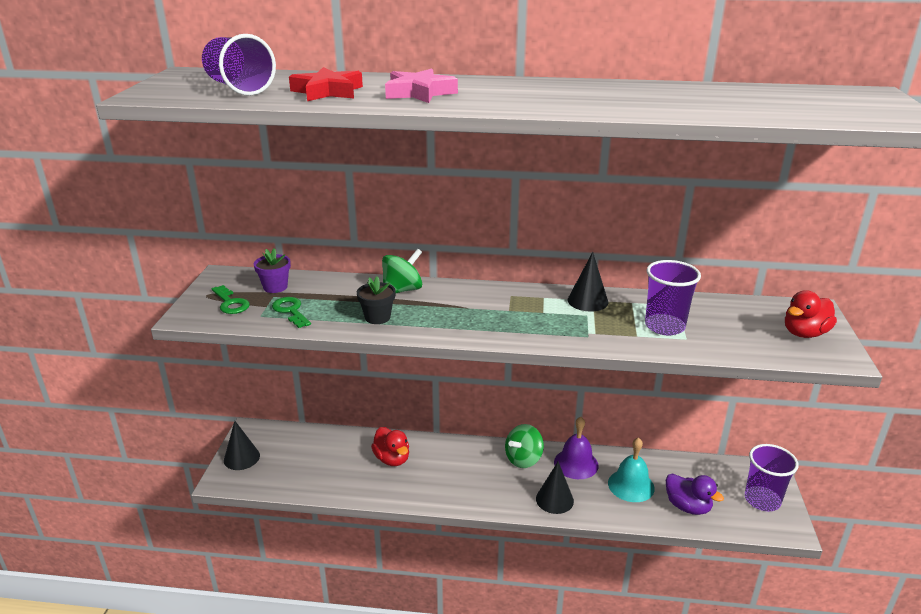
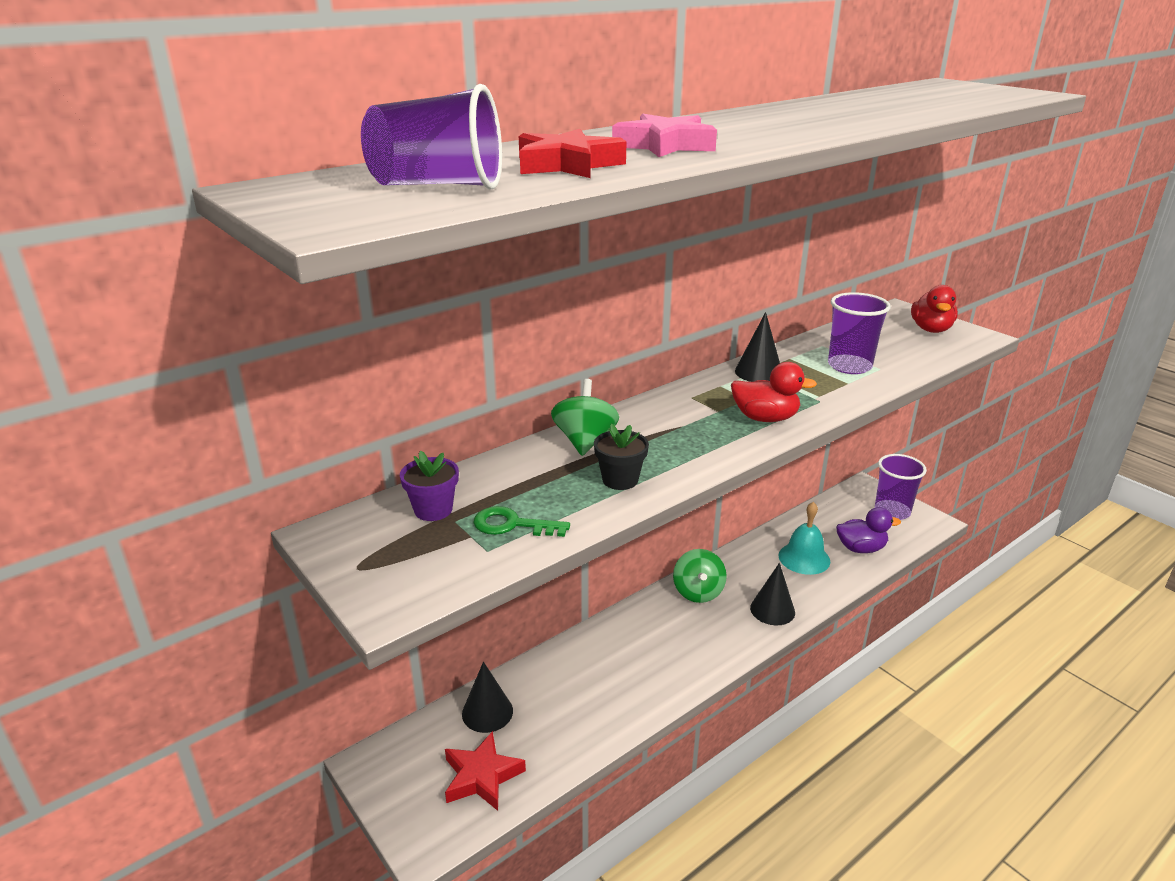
camera: 45 degrees left, 0 degrees up
(230, 303) = (415, 558): green key -> none
(241, 458) = (409, 801): black cone -> black cone (487, 712)
(281, 469) = (482, 776): none -> red star
(392, 459) = (584, 676): red duck -> red duck (765, 418)
(576, 463) = (742, 567): purple bell -> none

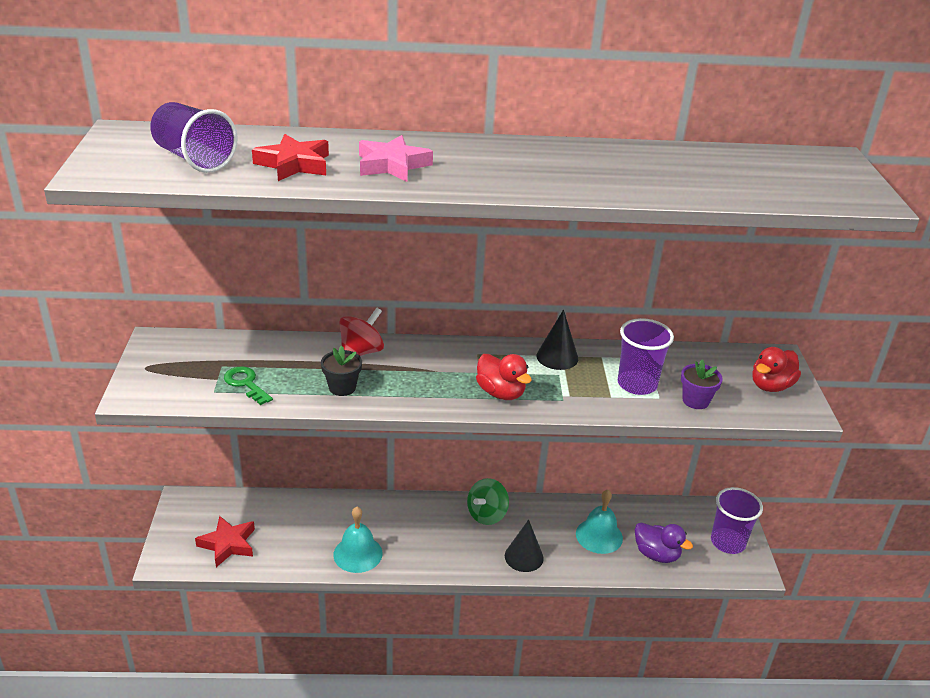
camera: 35 degrees right, 5 degrees up
(433, 510) = (220, 354): purple flower pot -> purple flower pot (695, 401)
(487, 712) = (270, 511): black cone -> none
(585, 441) = (361, 352): green spinning top -> red spinning top
(630, 698) = (358, 554): none -> turquoise bell

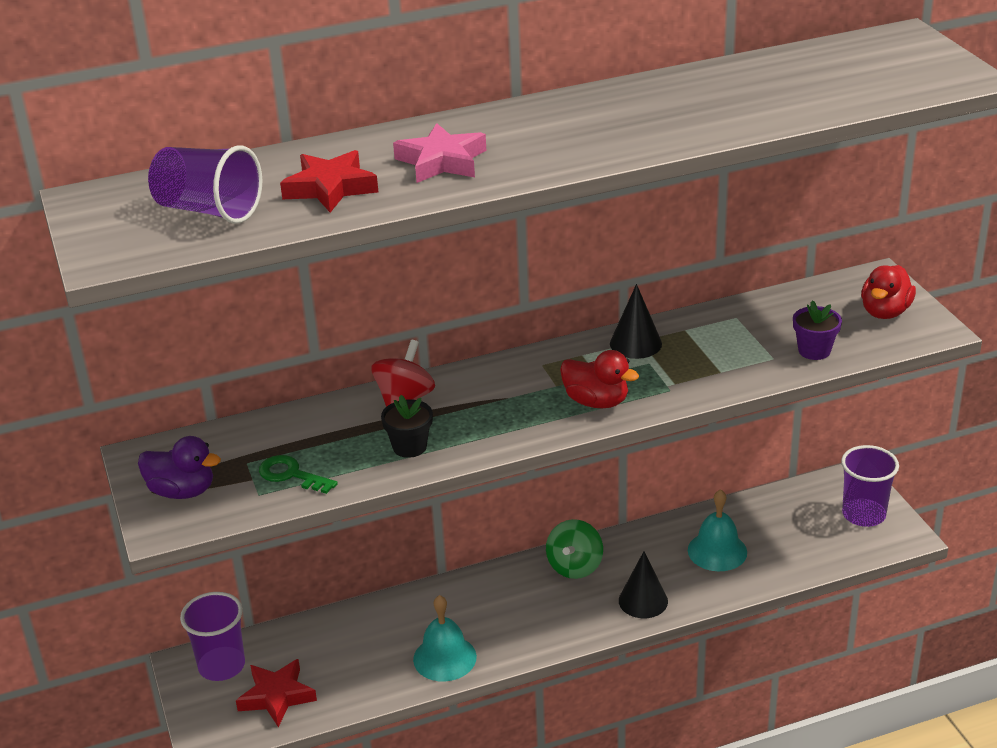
camera: 15 degrees left, 0 degrees up
(637, 384) = (741, 350): purple cup -> purple cup (222, 666)
(656, 554) = (791, 552): purple duck -> purple duck (182, 491)

